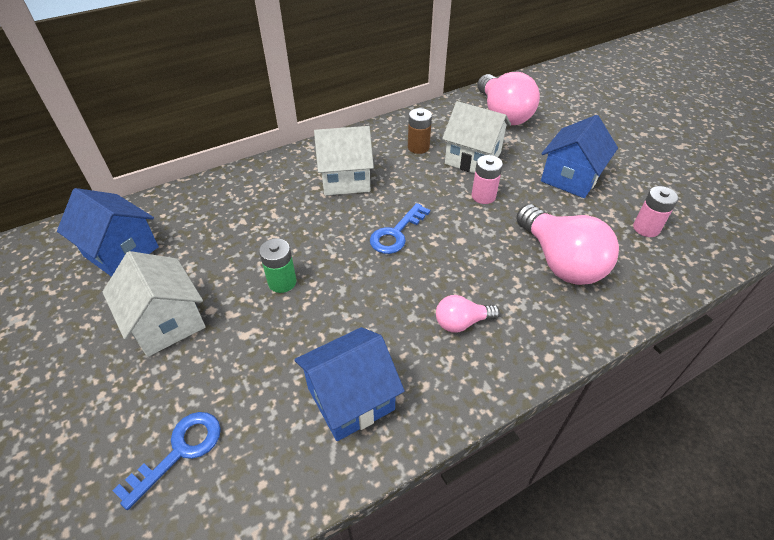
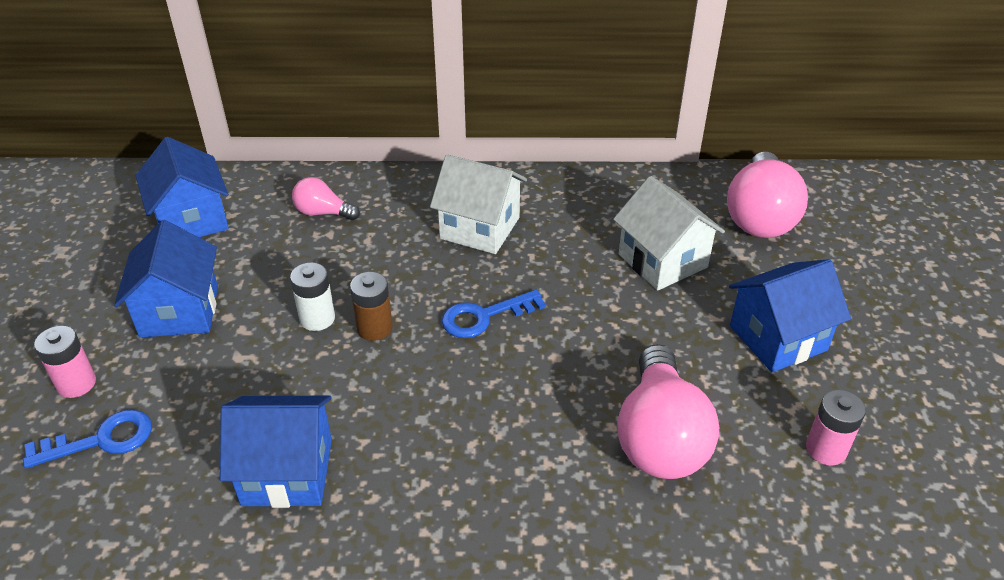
camera: 30 degrees right, 5 degrees down
(167, 322) = (179, 311): white house -> blue house
(282, 282) = (317, 318): green battery -> white battery
(418, 147) = (602, 220): brown battery -> brown battery (374, 328)
(461, 322) = (471, 451): pink light bulb -> pink light bulb (323, 213)
(483, 196) = (632, 314): pink battery -> pink battery (76, 383)

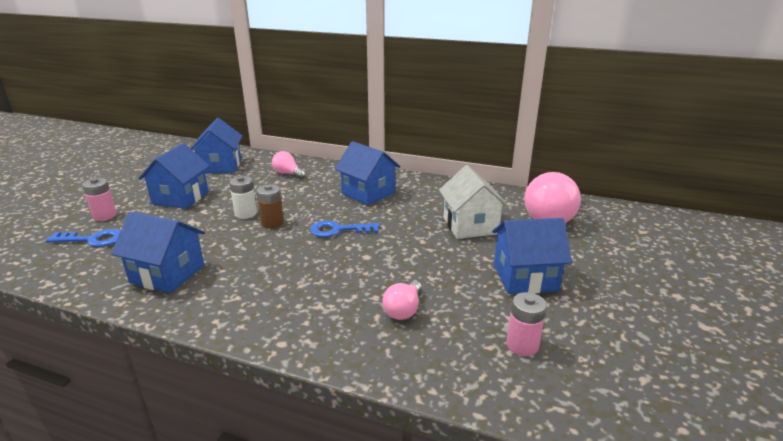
camera: 20 degrees right, 15 degrees down
(480, 228) = (368, 193): white house -> blue house
(660, 437) = (403, 310): pink light bulb -> pink light bulb, size x0.51

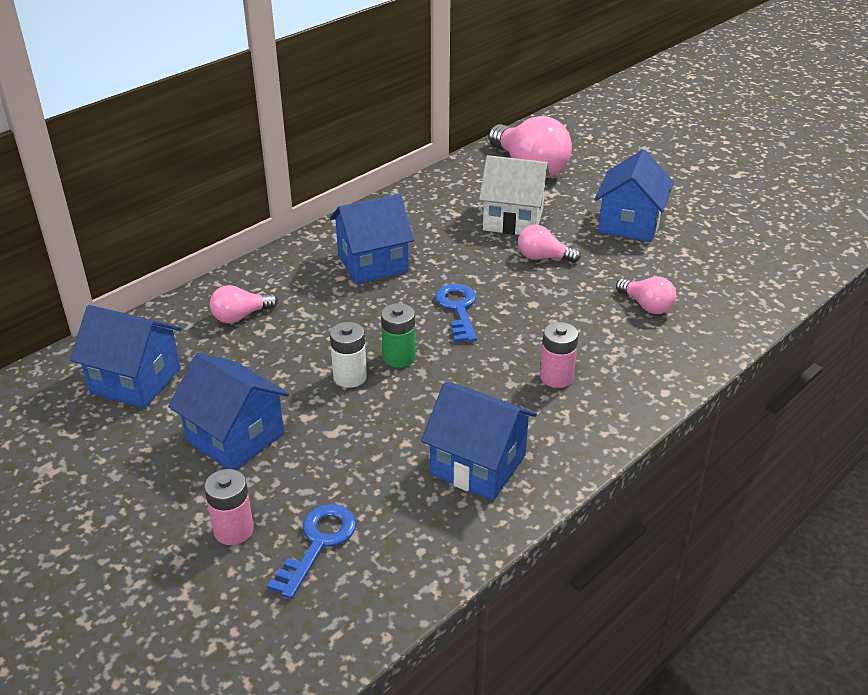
camera: 65 degrees left, 10 degrees up
(167, 274) = (478, 465): blue house -> blue house turned 75 degrees clockwise
(272, 223) = (399, 357): brown battery -> green battery
(338, 230) = (458, 309): blue key -> blue key turned 150 degrees clockwise
(431, 248) = (543, 257): none -> pink light bulb
(522, 345) = (725, 261): pink battery -> pink battery (556, 377)

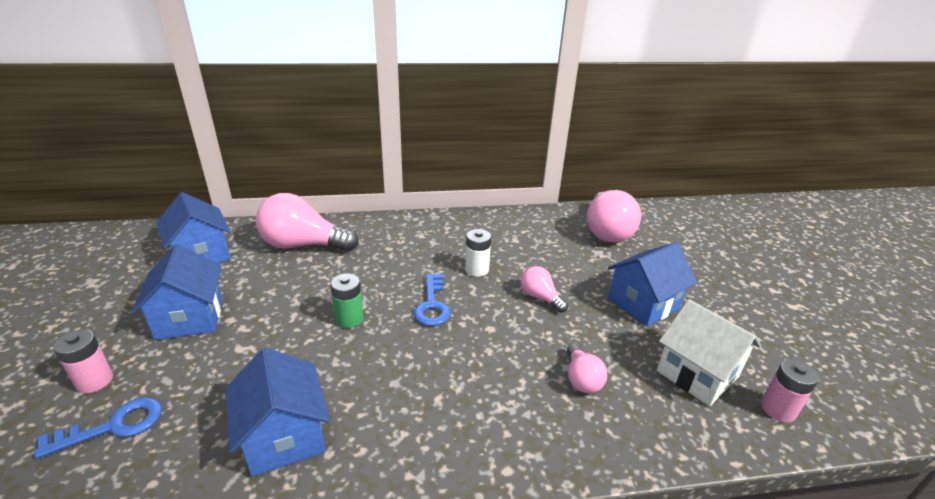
camera: 35 degrees right, 5 degrees down
(241, 316) = (303, 245): pink light bulb -> pink light bulb, size x1.96
(350, 377) = (303, 315): white battery -> white battery (476, 269)
(373, 263) = (419, 248): blue house -> none
(458, 309) = (432, 305): blue key -> blue key turned 150 degrees clockwise
(513, 220) = (550, 261): white house -> white house (697, 374)
(556, 377) = (433, 398): pink battery -> pink battery (778, 409)

